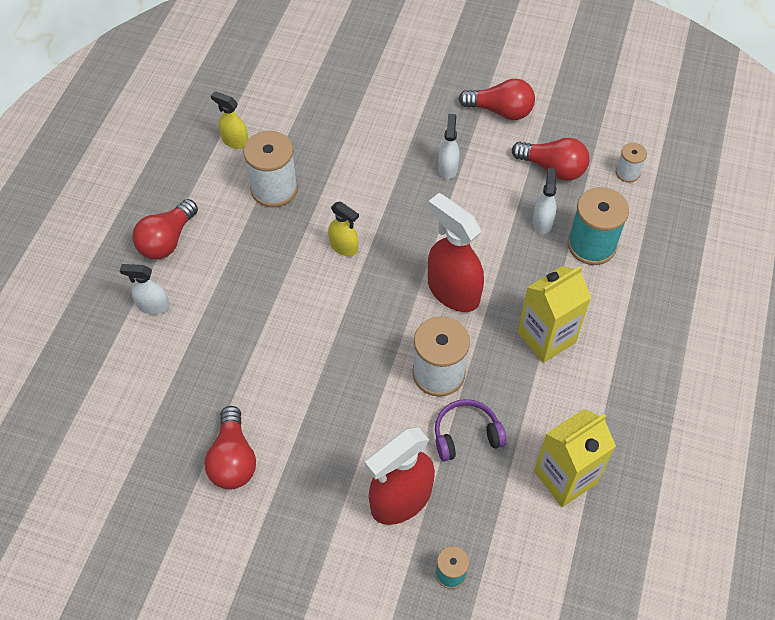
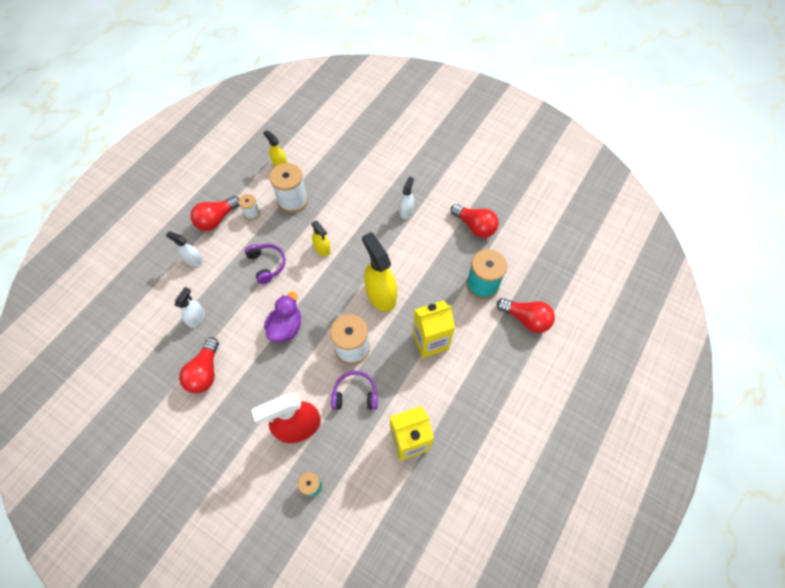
camera: 15 degrees right, 5 degrees up
(269, 287) = (267, 265): none -> purple headphones
(331, 368) = (286, 327): none -> purple duck
(453, 291) = (380, 295): red spray bottle -> yellow spray bottle
(500, 111) = (454, 180): red light bulb -> red light bulb (526, 319)
(542, 222) = (455, 261): white spray bottle -> white spray bottle (196, 318)
(627, 173) = (523, 240): white spool -> white spool (252, 213)

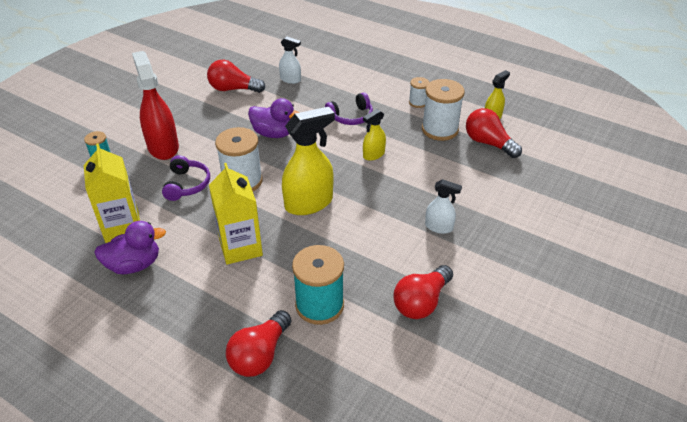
camera: 90 degrees right, 20 degrees down
(193, 260) = (356, 72): white spray bottle -> none
(216, 219) = (406, 81): red light bulb -> red light bulb (488, 143)
(452, 420) = (134, 265): none -> purple duck

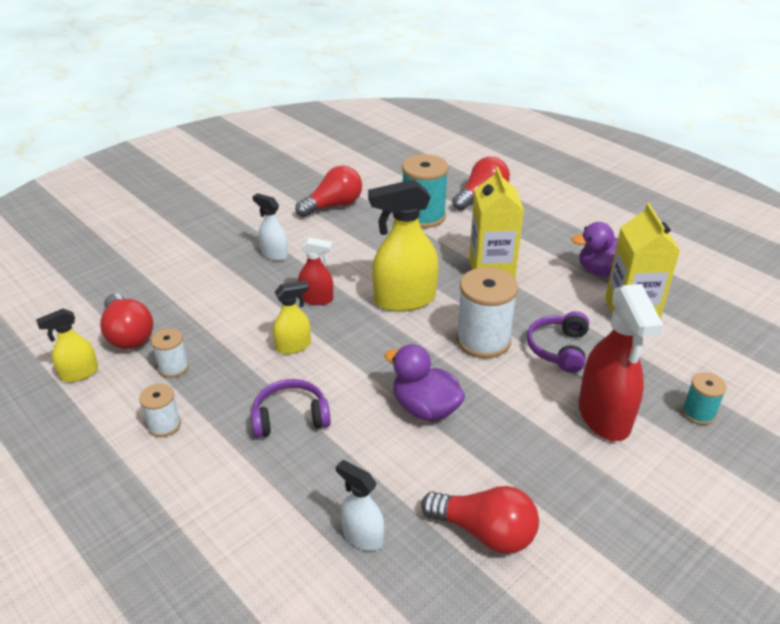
camera: 165 degrees left, 5 degrees down
(377, 191) = (317, 299): none -> red spray bottle
(440, 129) = (173, 367): white spool -> white spool, size x0.53

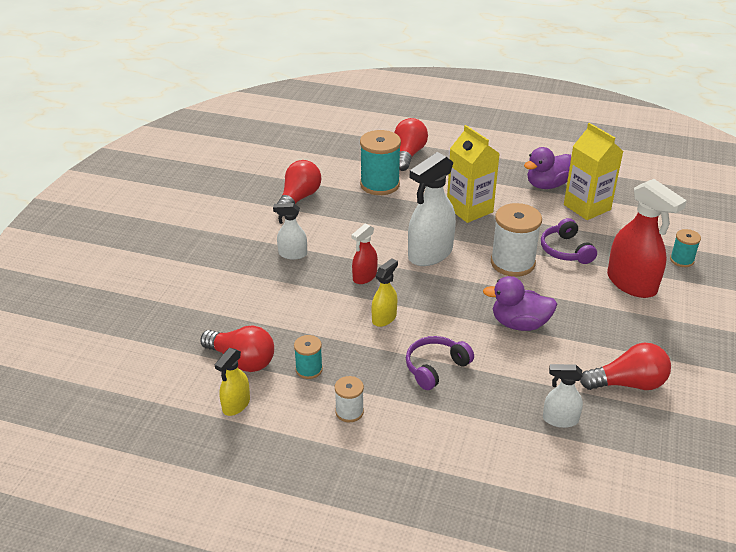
camera: 30 degrees left, 0 degrees up
(173, 367) = (309, 369): white spool -> turquoise spool
(317, 299) = (364, 277): red spray bottle -> red spray bottle turned 150 degrees clockwise
(404, 300) = (430, 254): yellow spray bottle -> white spray bottle

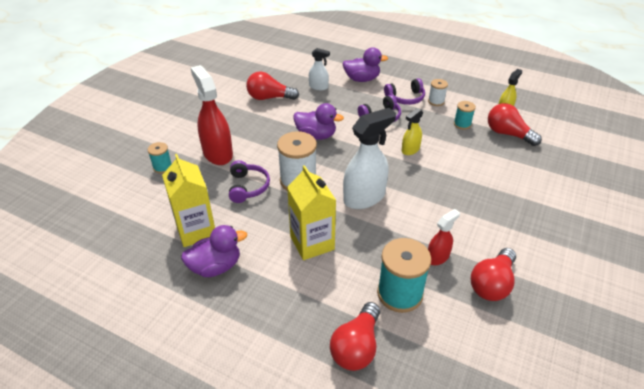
camera: 170 degrees left, 5 degrees up
(292, 254) = (487, 212): white spray bottle -> none
(364, 277) = (423, 183): red spray bottle -> red spray bottle (437, 257)
(402, 413) = (405, 98): none -> purple headphones
(490, 450) = (362, 79): none -> purple duck

